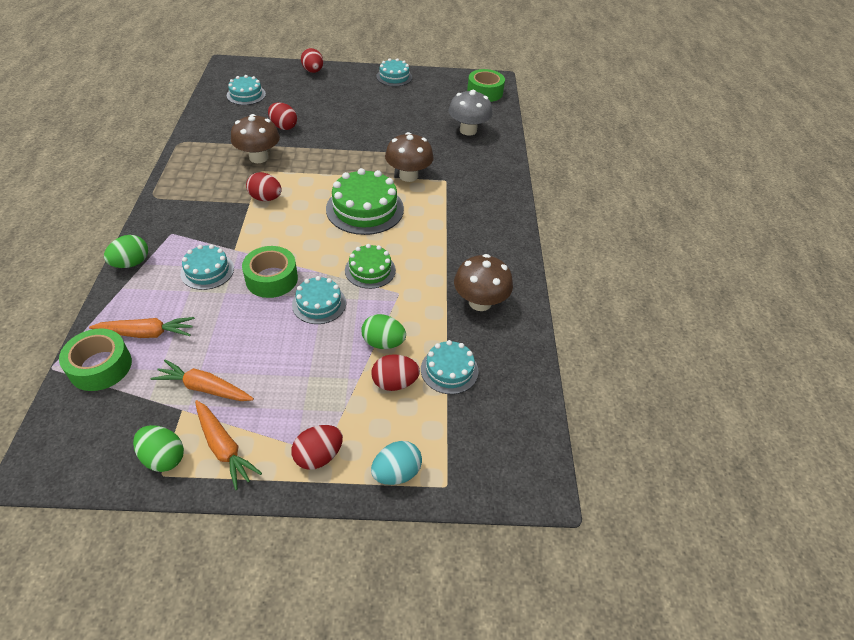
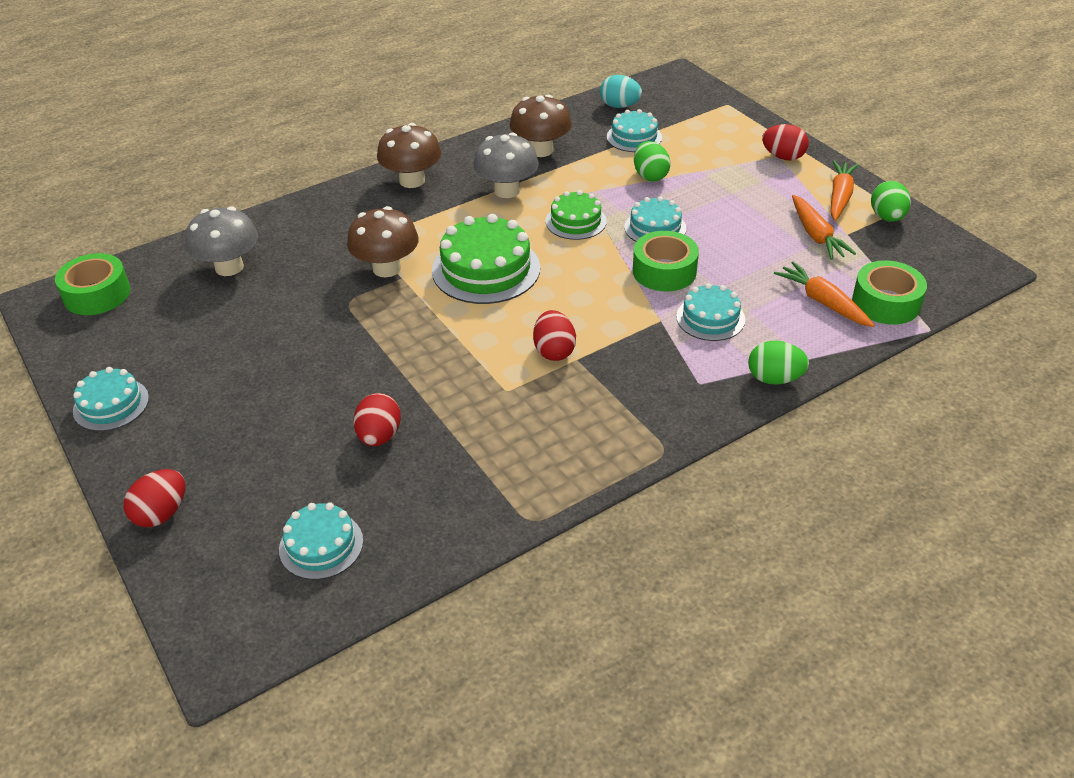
camera: 120 degrees left, 5 degrees down
(258, 157) = (480, 411): brown mushroom -> brown mushroom (412, 180)
(394, 383) = (680, 154): red egg -> none
(396, 473) = (747, 124): turquoise egg -> turquoise egg (619, 106)
(441, 258) = (507, 190): none -> grey mushroom

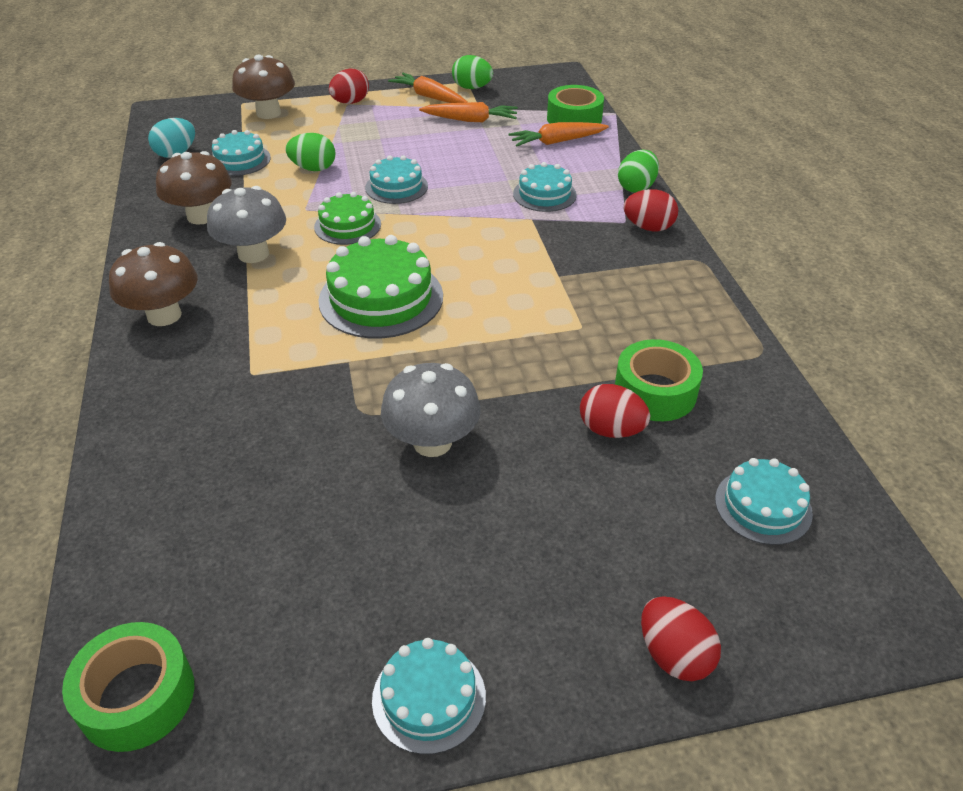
camera: 70 degrees left, 0 degrees up
(229, 267) = (200, 516): grey mushroom -> grey mushroom (432, 442)
(386, 268) = (322, 369): brown mushroom -> brown mushroom (268, 113)
(554, 351) = (539, 286): red egg -> red egg (648, 227)
(664, 271) = (464, 199): green tape -> green tape (655, 392)

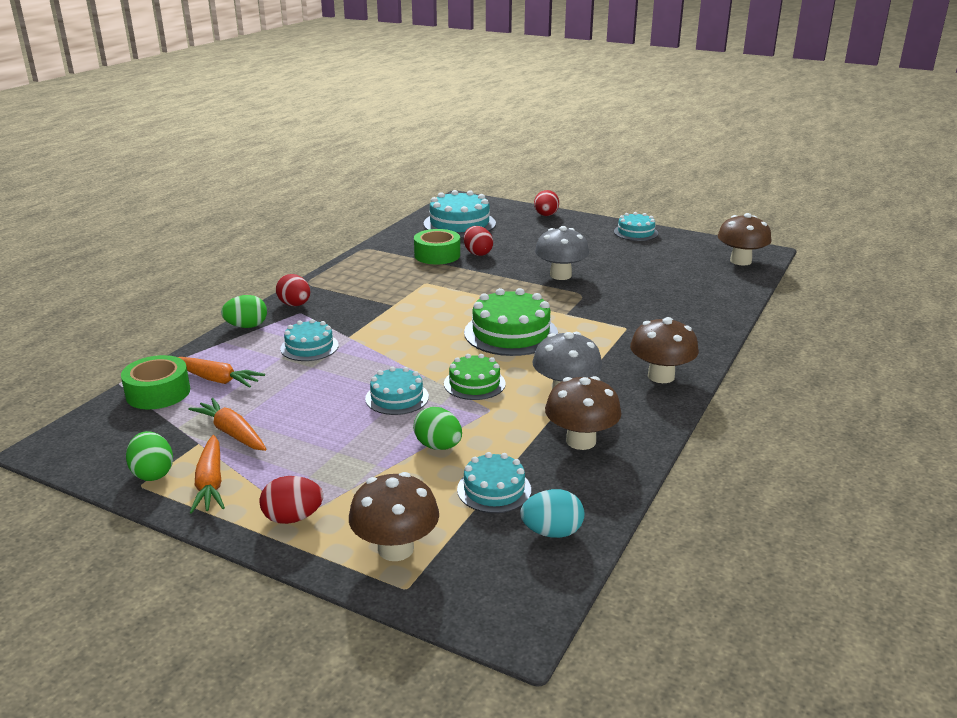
camera: 140 degrees left, 15 degrees down
(137, 696) = (740, 261): green tape -> brown mushroom
(763, 506) = (459, 223): turquoise cake -> turquoise cake, size x1.68

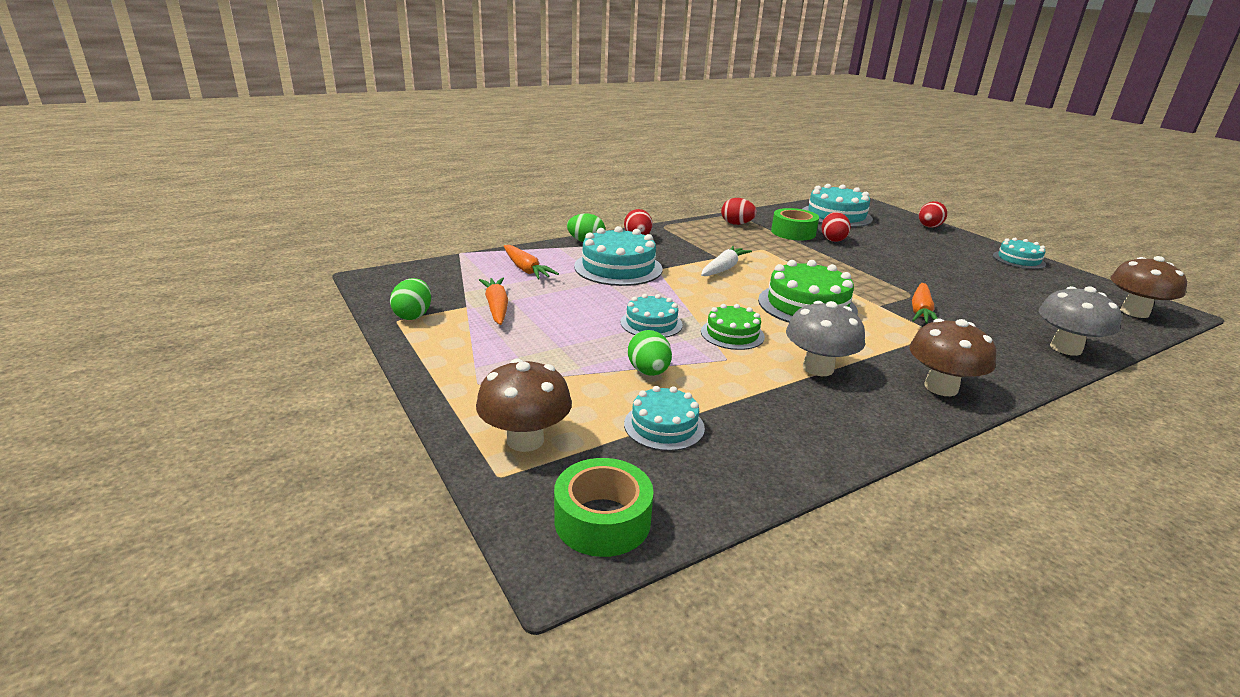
camera: 30 degrees right, 0 degrees up
(158, 392) = (477, 266): green tape -> green tape (602, 520)
(210, 483) = (443, 336): orange carrot -> orange carrot (920, 311)
(293, 518) = (472, 382): red egg -> red egg (736, 224)
(309, 347) = (618, 268): turquoise cake -> turquoise cake, size x1.68
(409, 316) = (723, 268): none -> white carrot
(552, 532) = (684, 487): turquoise egg -> none
(560, 275) = (902, 274): grey mushroom -> grey mushroom (1065, 348)
(581, 441) = (794, 416): brown mushroom -> none

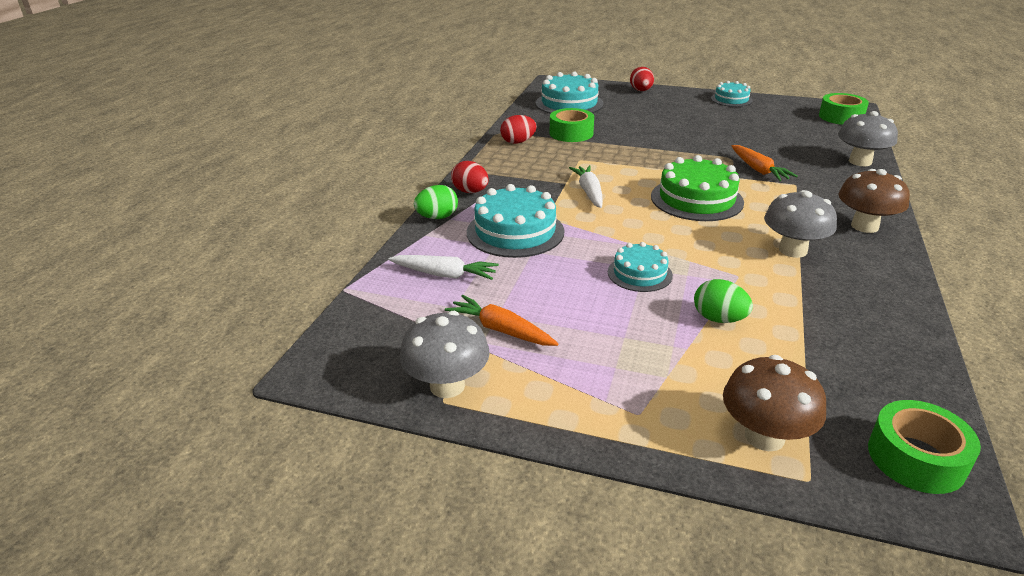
camera: 40 degrees left, 5 degrees up
(413, 315) = (447, 386): green egg -> grey mushroom
(526, 269) = (444, 275): orange carrot -> white carrot
(664, 426) = (808, 357): turquoise cake -> none
(732, 334) = (702, 251): green cake -> none
(832, 239) = (607, 129): red egg -> none
(1134, 312) = (841, 117): brown mushroom -> green tape

